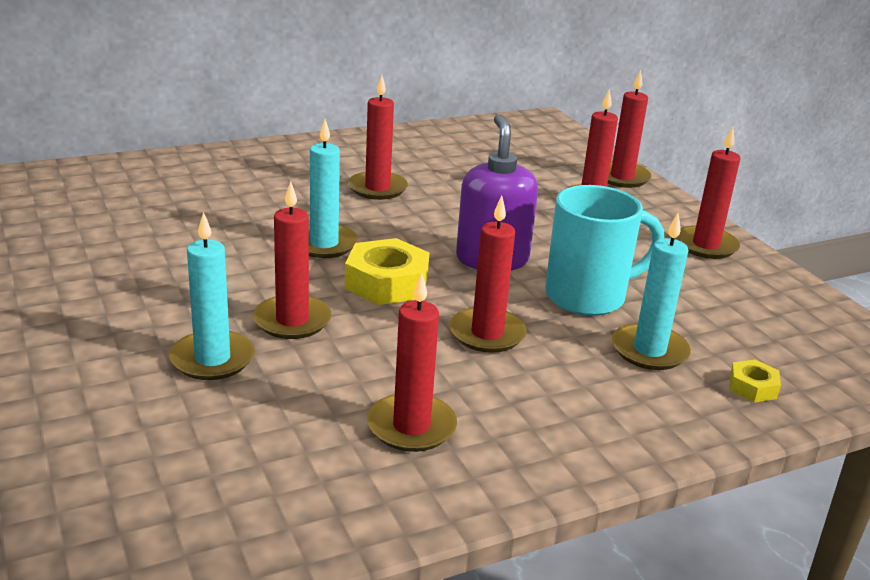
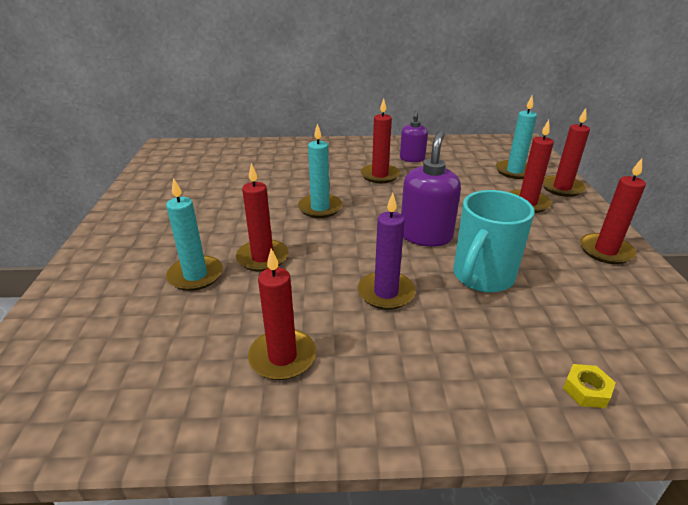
camera: 25 degrees right, 5 degrees up
(386, 283) = (341, 241): yellow nut -> none
(407, 159) = (412, 159): none -> purple soap dispenser
(487, 334) = (386, 293): red candle -> purple candle
(588, 297) = (482, 277): turquoise mug -> turquoise mug turned 120 degrees clockwise
(649, 350) = (507, 334): turquoise candle -> turquoise candle (514, 171)

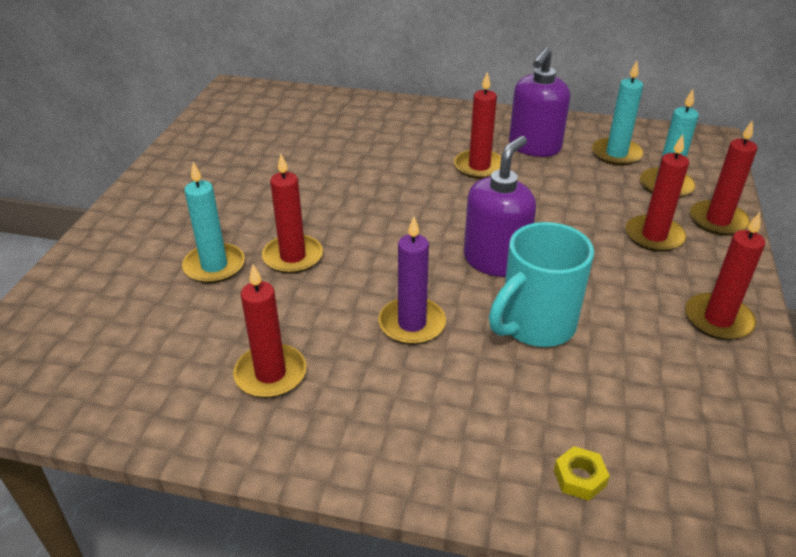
camera: 15 degrees right, 5 degrees up
(320, 208) = (384, 202): turquoise candle -> turquoise candle (616, 154)
(412, 159) = (534, 147): purple soap dispenser -> purple soap dispenser, size x1.57

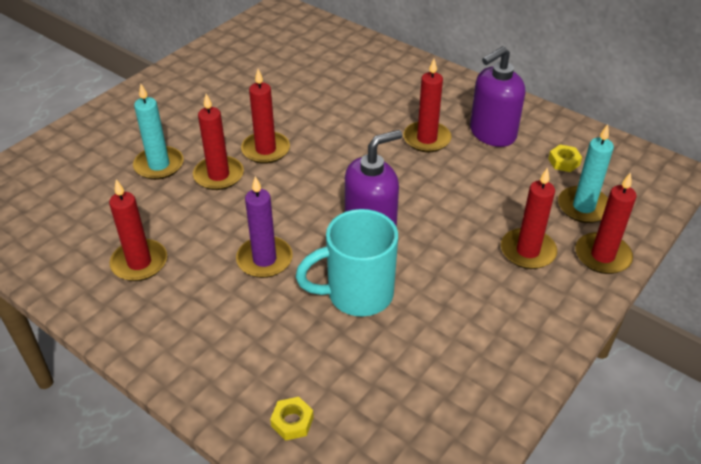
camera: 25 degrees right, 5 degrees up
(616, 154) = (564, 162): turquoise candle -> yellow nut
(718, 320) = (516, 344): red candle -> red candle (265, 150)

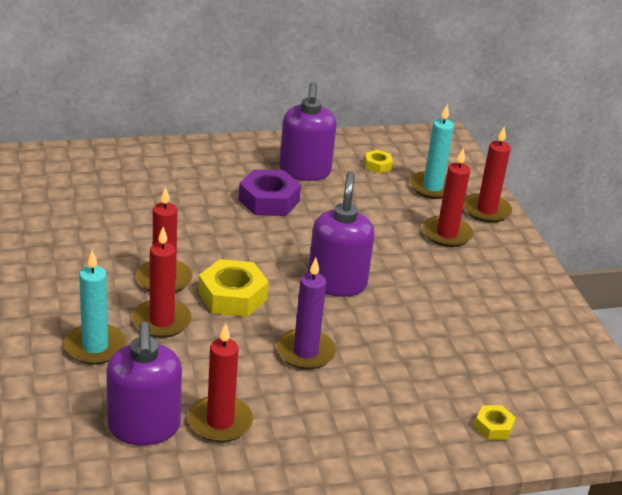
camera: 55 degrees left, 10 degrees down
(99, 232) = (144, 427): none -> purple soap dispenser
(286, 189) = (232, 296): none -> yellow nut
(357, 294) = (400, 329): turquoise mug -> none
(426, 139) = (269, 200): red candle -> purple nut

